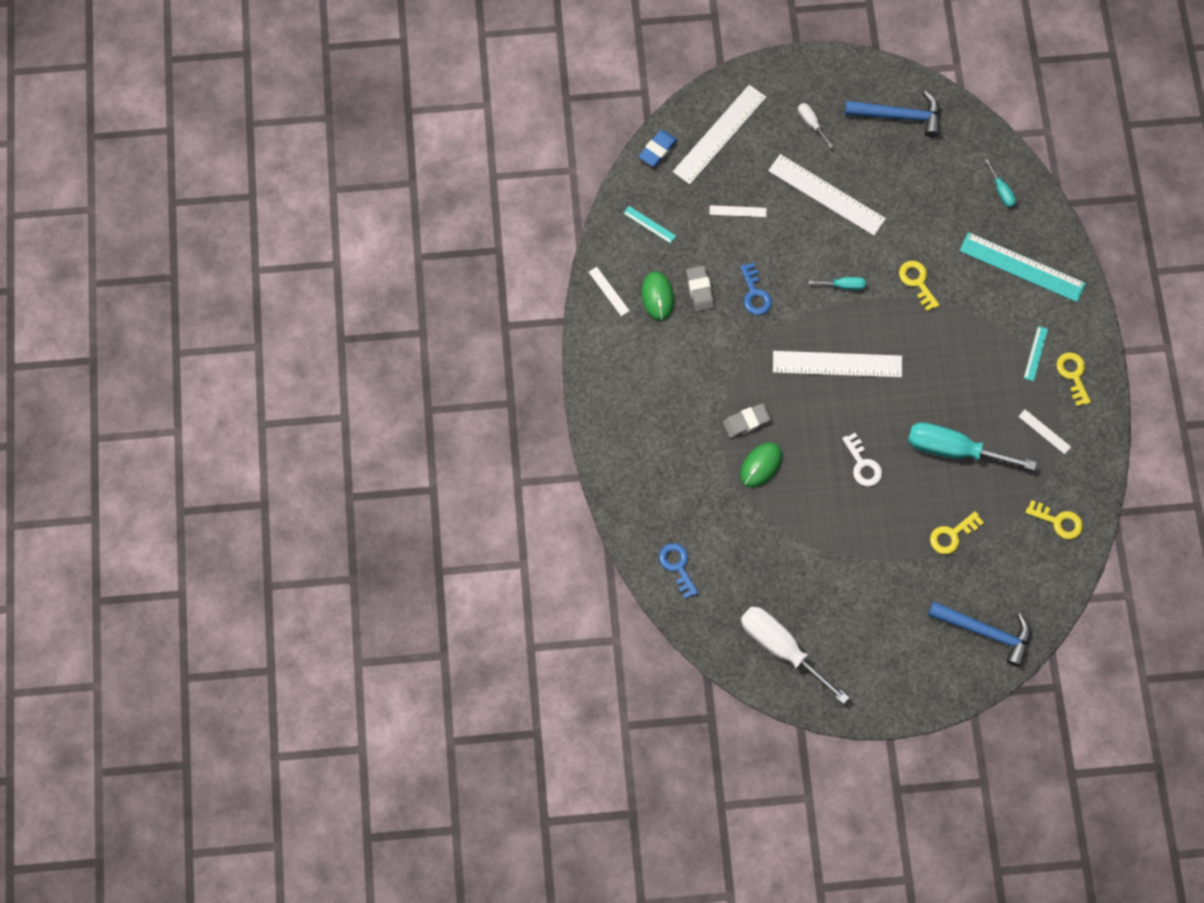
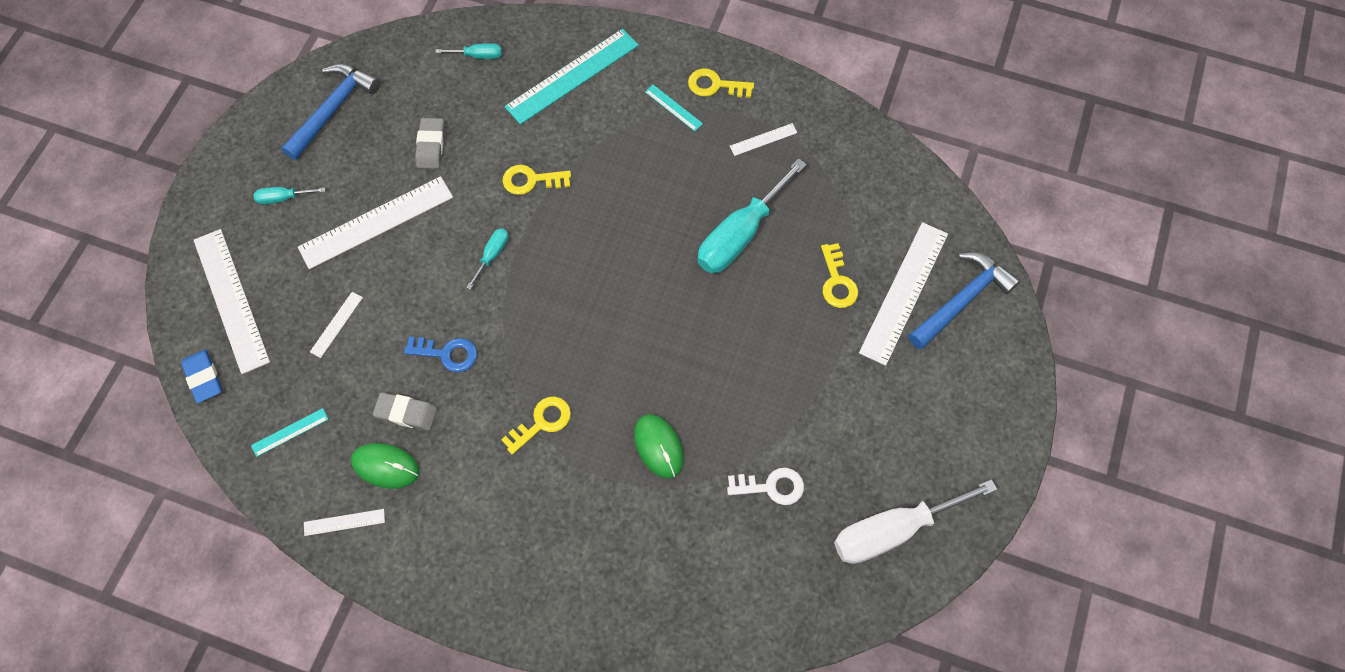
camera: 65 degrees left, 5 degrees down
(677, 566) = (738, 607): blue key -> none
(746, 422) = (597, 438): grey eraser -> grey eraser (431, 146)
(811, 123) = (283, 198): white screwdriver -> turquoise screwdriver
(837, 364) = (580, 305): white ruler -> white ruler (904, 292)
(863, 464) = (712, 334): white key -> white key (771, 486)
(1058, 521) = (868, 172): yellow key -> yellow key (542, 422)

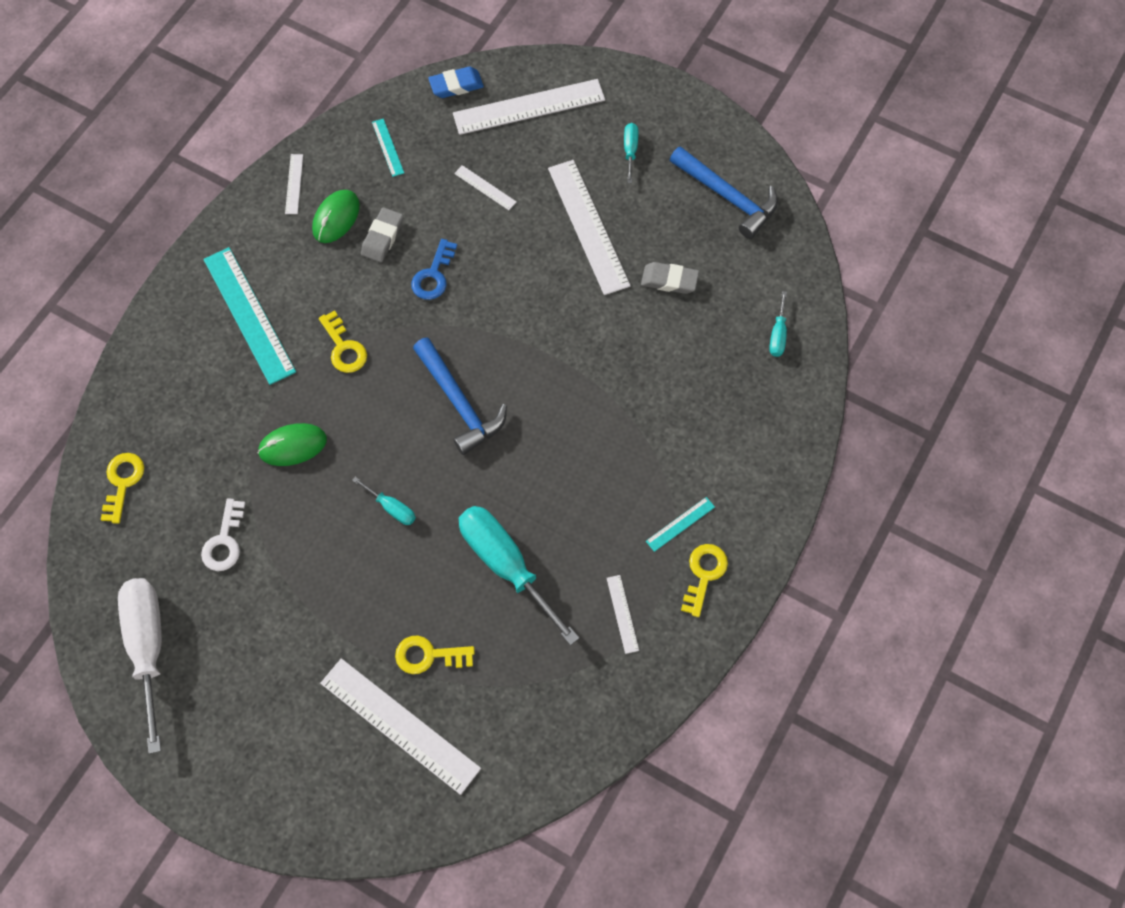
camera: 100 degrees right, 0 degrees up
(492, 255) = (531, 324): turquoise screwdriver -> turquoise screwdriver (391, 508)
(531, 180) = (611, 369): yellow key -> yellow key (122, 482)
(572, 76) = (738, 425): turquoise ruler -> turquoise ruler (249, 315)
(962, 300) = (376, 788): blue hammer -> blue hammer (459, 403)

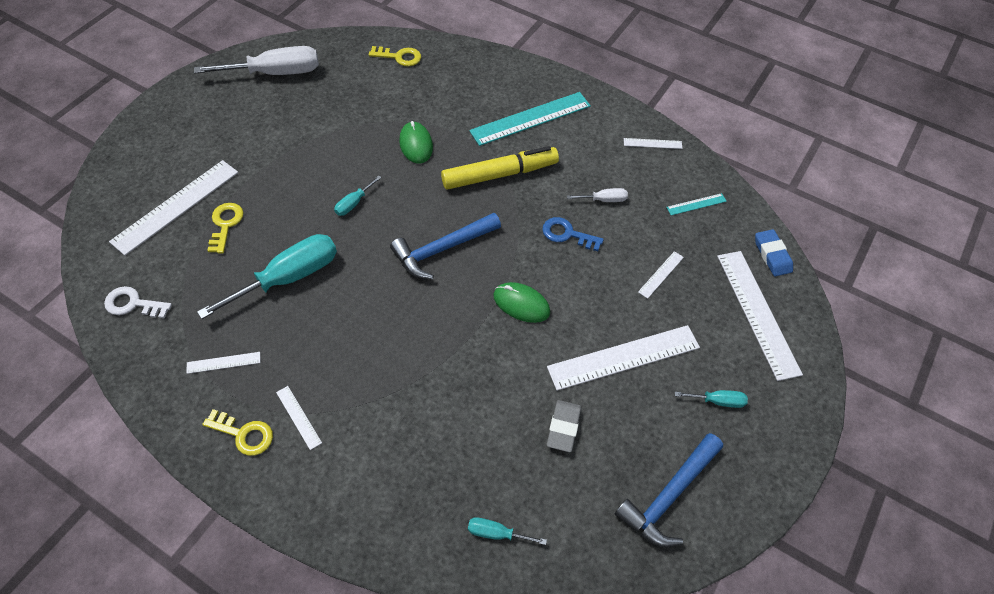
camera: 90 degrees right, 10 degrees down
(224, 541) = (345, 108): white key -> white key (133, 304)
(336, 218) = (621, 170): green mouse -> green mouse (521, 304)
(344, 348) = (499, 174): yellow key -> yellow marker
(382, 237) = (604, 200): grey eraser -> white screwdriver
(680, 524) = (298, 417): turquoise ruler -> white ruler

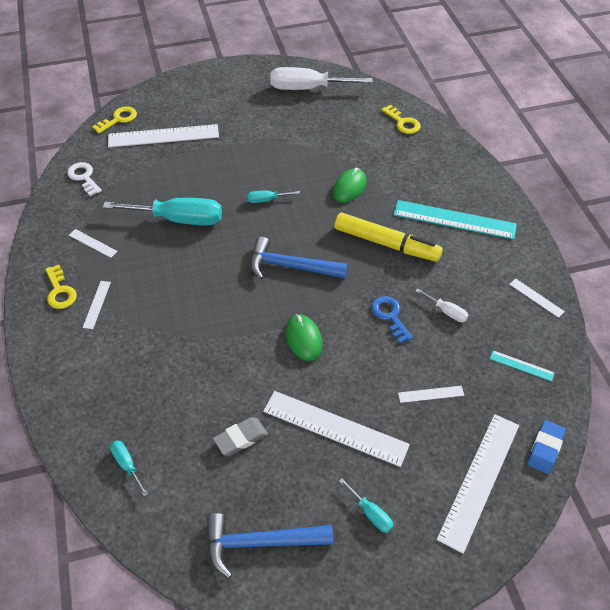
camera: 45 degrees right, 5 degrees down
(225, 224) = (178, 164): yellow key -> yellow key (118, 119)
(275, 73) = (307, 88): white screwdriver -> white screwdriver turned 150 degrees clockwise

